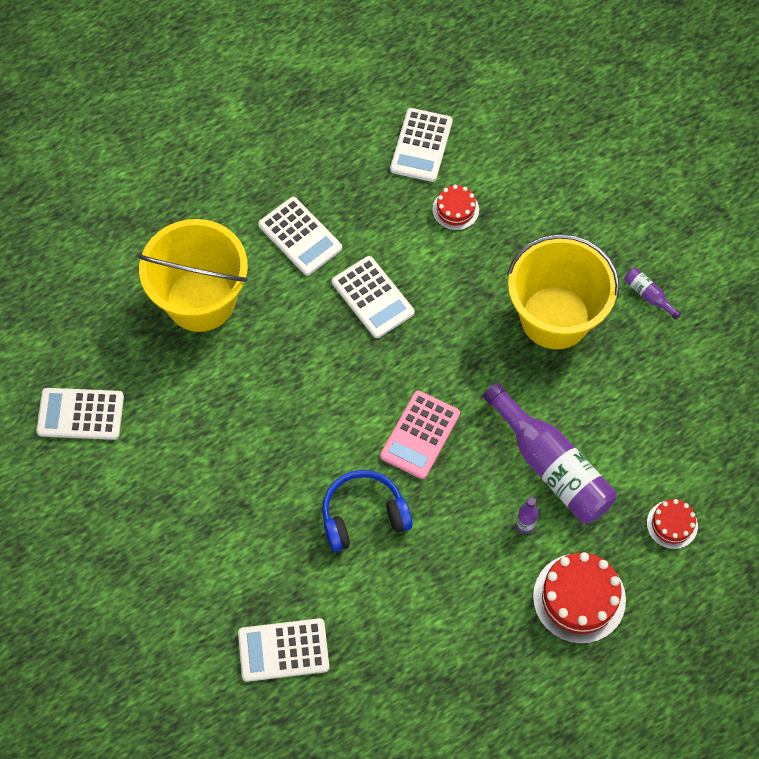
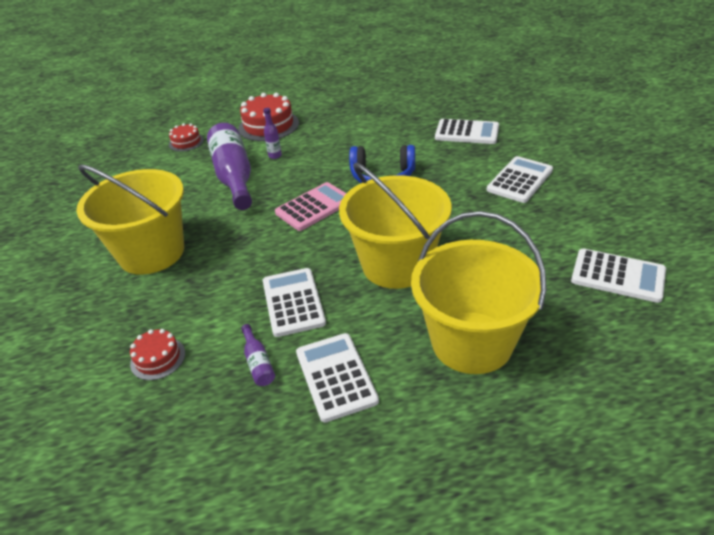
camera: 155 degrees left, 25 degrees down
(294, 371) = (396, 265): none -> yellow bucket
(421, 145) = (136, 441): white calculator -> white calculator (520, 180)
(648, 295) = (68, 250): purple bottle -> purple bottle (258, 363)

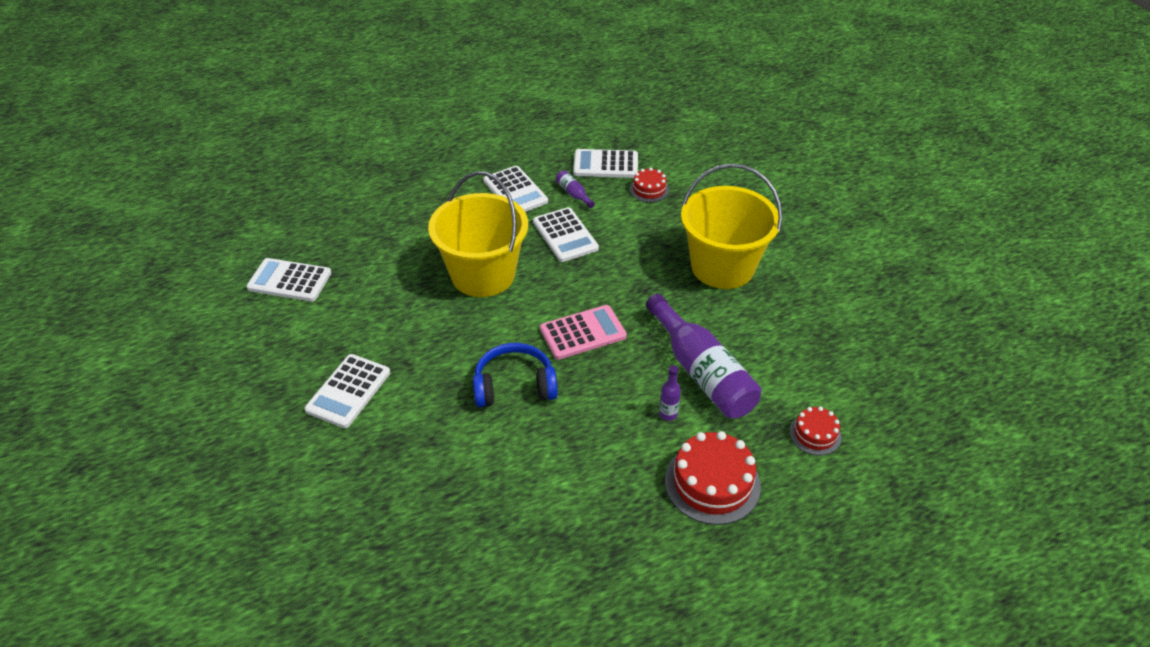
camera: 165 degrees right, 5 degrees up
(314, 207) = (583, 333): pink calculator -> pink calculator turned 150 degrees counterclockwise
(467, 132) = (404, 484): white calculator -> white calculator (605, 164)
(472, 342) = (420, 220): yellow bucket -> none

